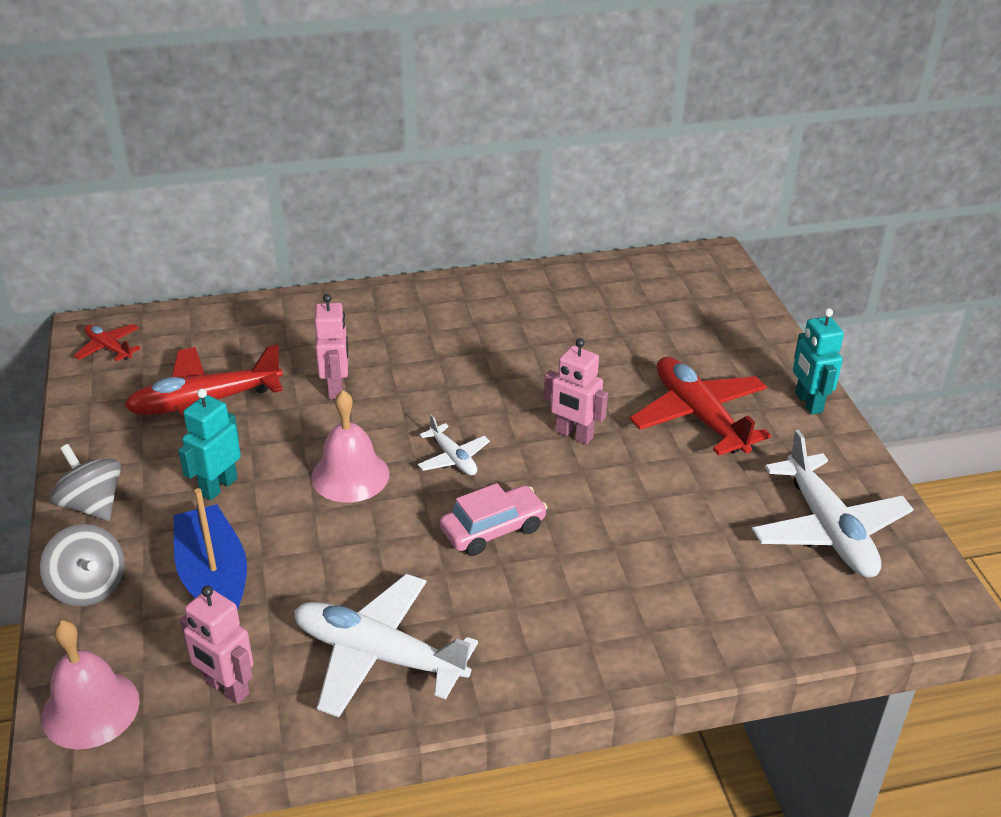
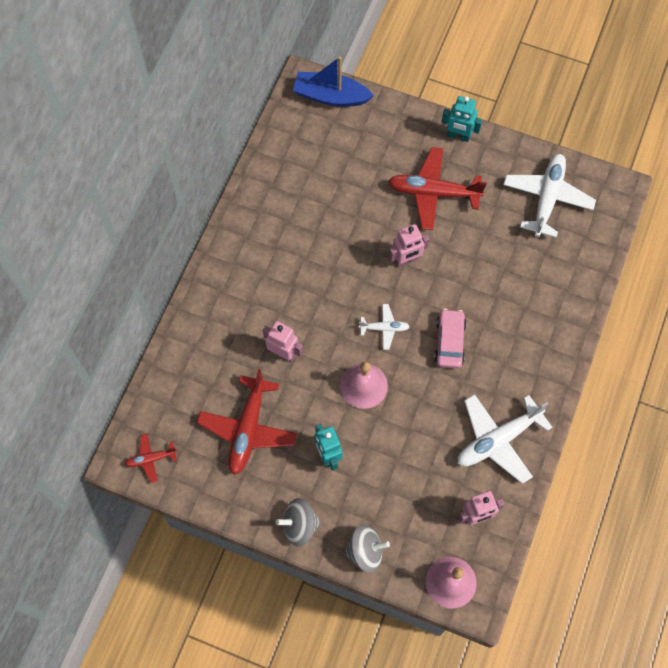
camera: 55 degrees left, 30 degrees up
(214, 578) = (398, 489): blue boat -> blue boat (331, 96)
(828, 530) = (547, 198): white plane -> white plane turned 90 degrees counterclockwise

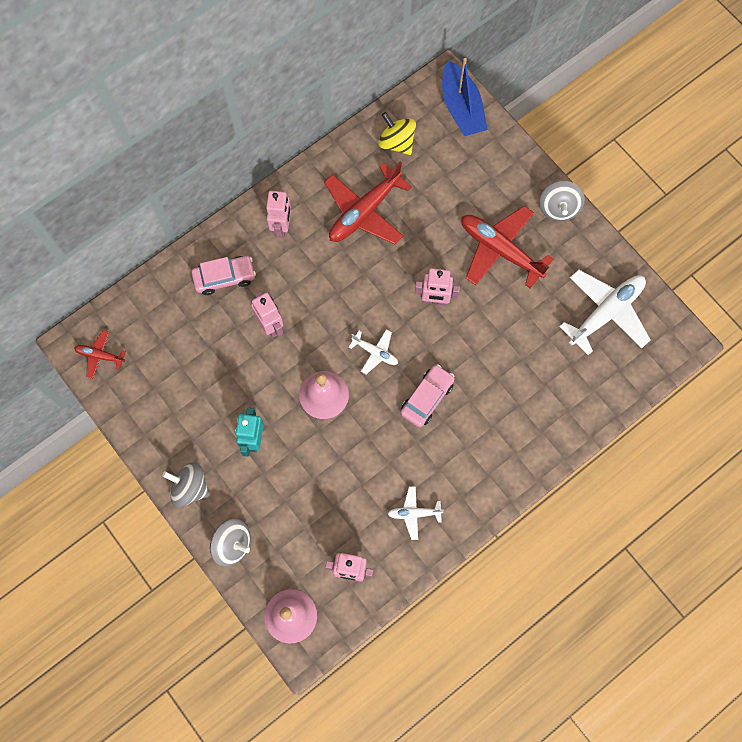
camera: 30 degrees right, 5 degrees up
(219, 335) = (224, 277): none -> pink car
(242, 268) = (282, 227): none -> pink robot
(248, 429) = (198, 376): red plane -> red plane (364, 212)
(295, 150) = (396, 142): none -> yellow spinning top
(331, 96) = (461, 108): blue boat -> blue boat turned 150 degrees counterclockwise
(458, 136) = (558, 208): turquoise robot -> grey spinning top
(498, 440) = (414, 513): white plane -> white plane, size x0.50

